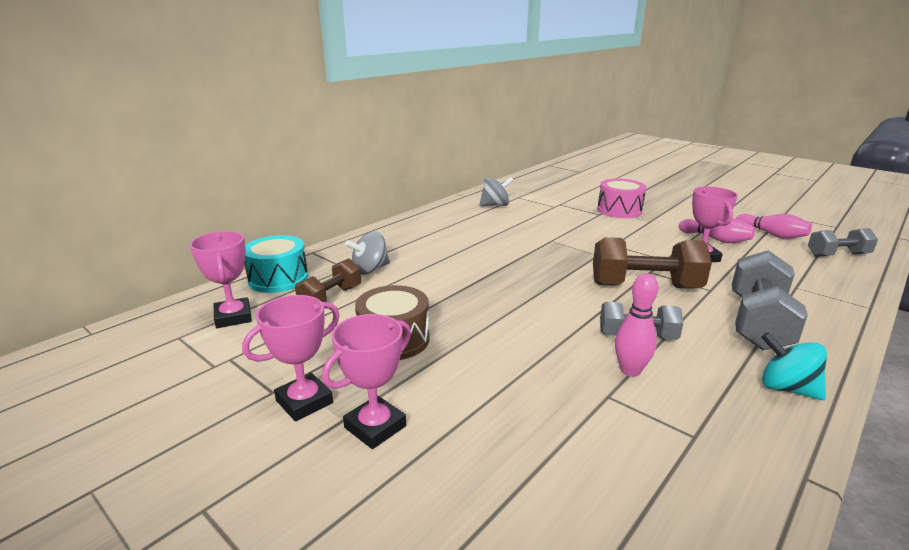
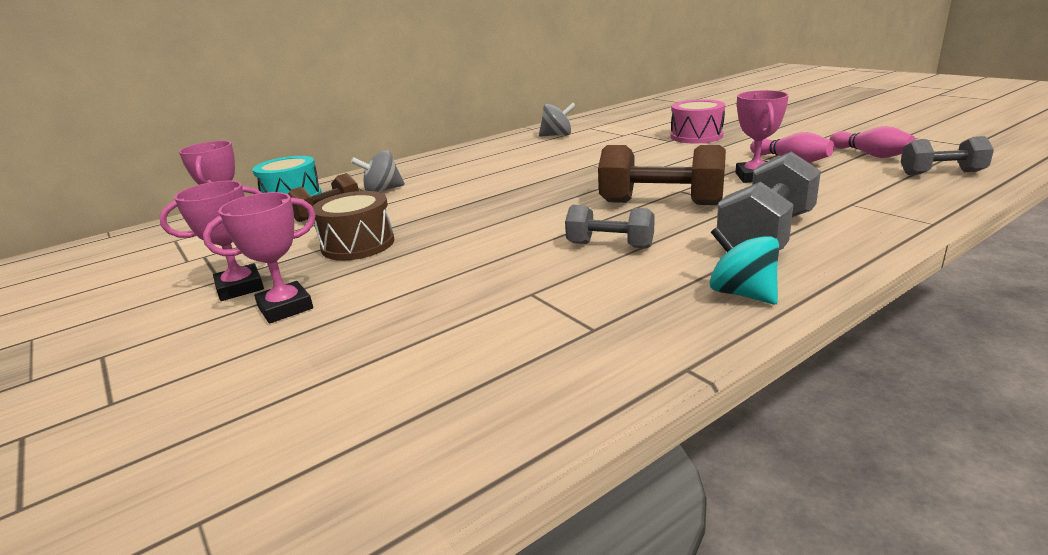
camera: 15 degrees right, 0 degrees up
(630, 371) = (574, 274): pink bowling pin -> none

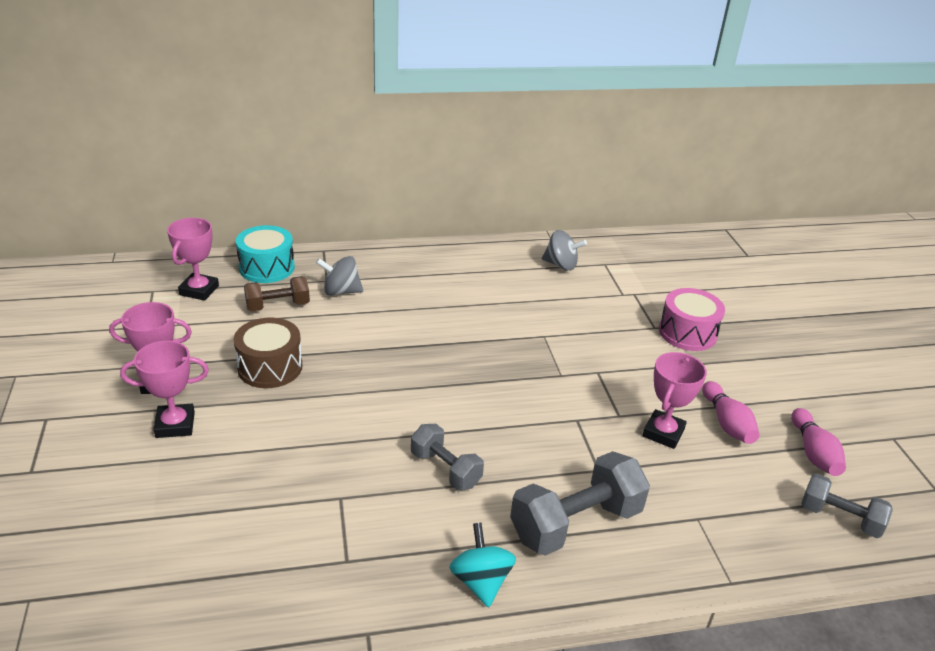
camera: 20 degrees right, 10 degrees up
(661, 203) = (541, 431): brown dumbbell -> none

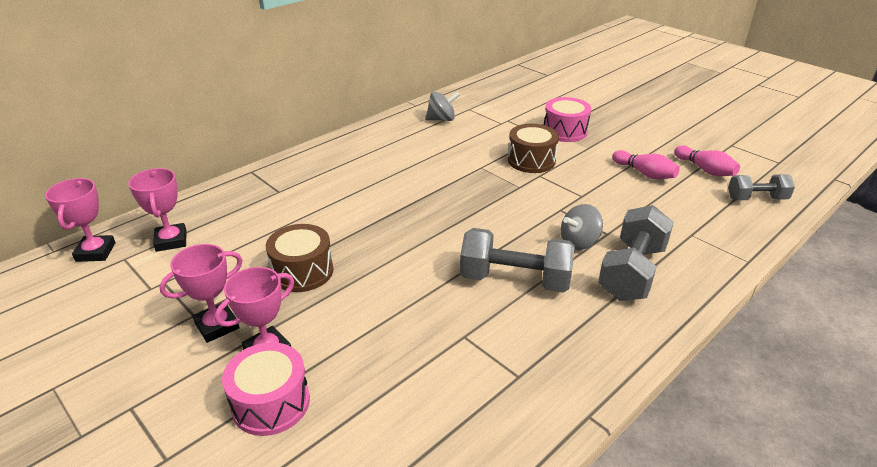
camera: 30 degrees left, 0 degrees up
(136, 469) = (271, 403): none -> pink drum
(267, 268) = (215, 201): turquoise drum -> none
(278, 306) = (258, 225): brown dumbbell -> none
(341, 291) = (299, 195): grey spinning top -> grey spinning top (579, 242)
(445, 469) = (515, 280): grey dumbbell -> grey dumbbell, size x1.64
(481, 581) = (619, 339): turquoise spinning top -> none
(607, 351) = (531, 160): none -> brown drum
(663, 433) = (618, 194): pink trophy -> pink trophy (96, 252)

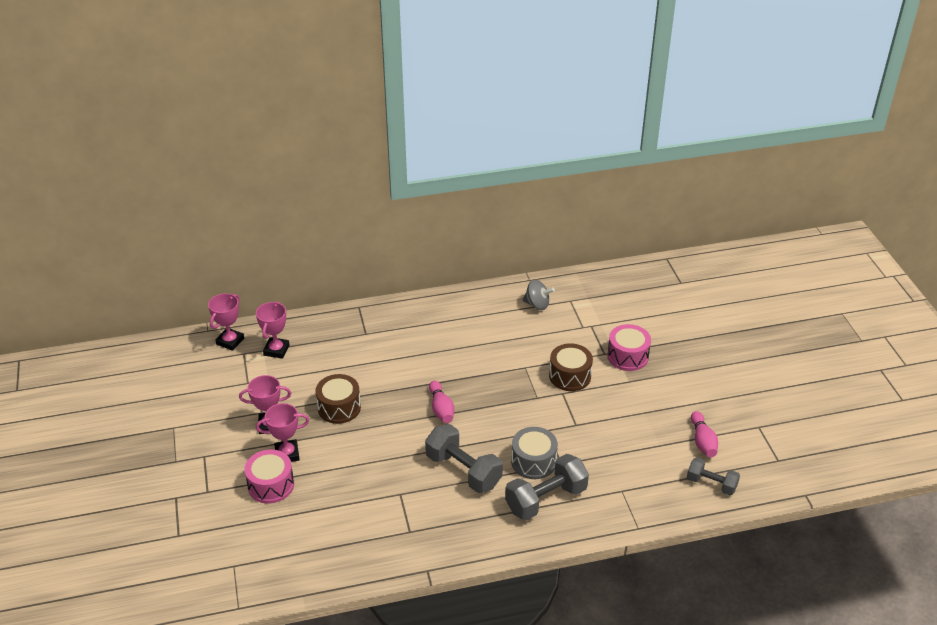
camera: 30 degrees right, 5 degrees up
(579, 242) = (533, 462): grey spinning top -> grey drum
(644, 173) = (648, 424): pink bowling pin -> pink bowling pin (441, 409)

